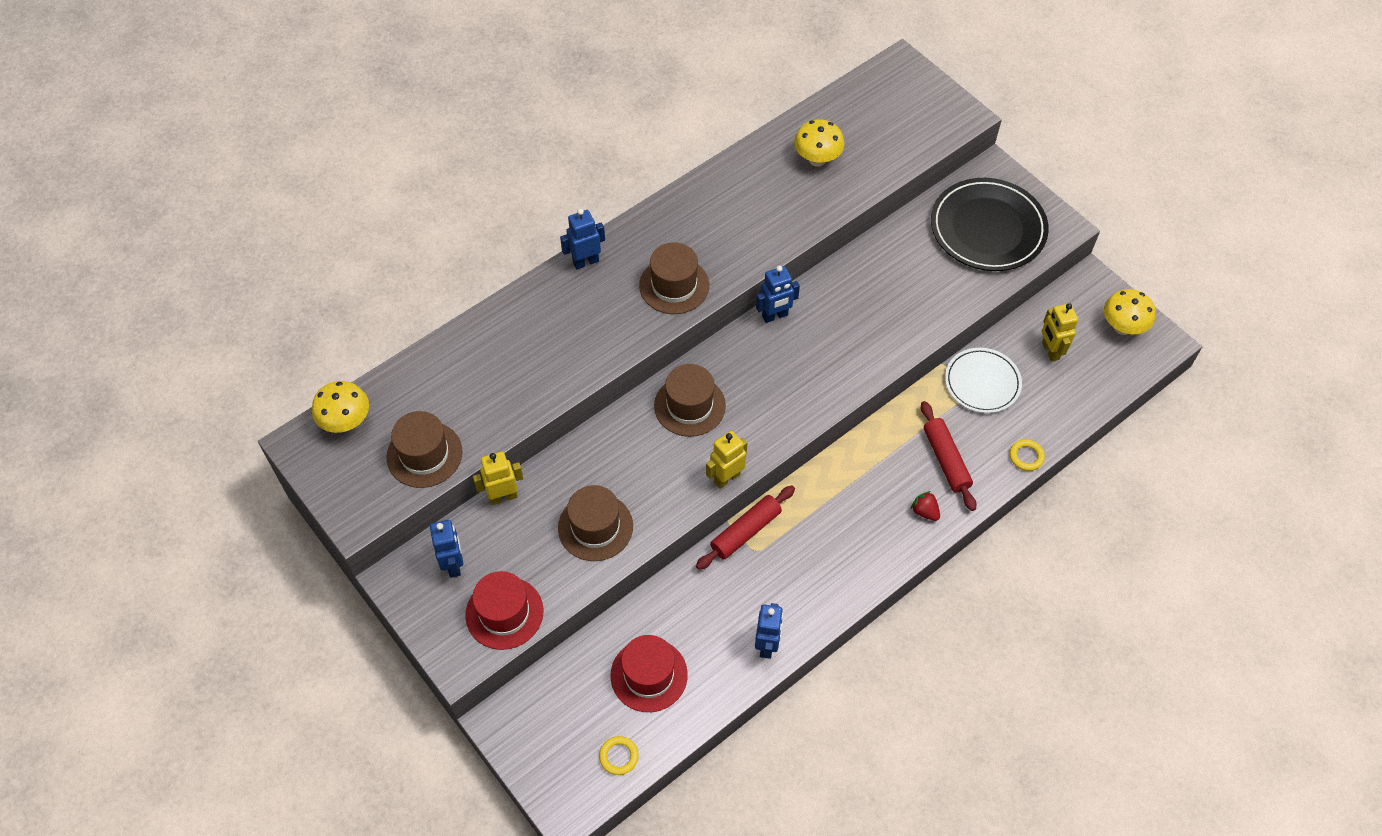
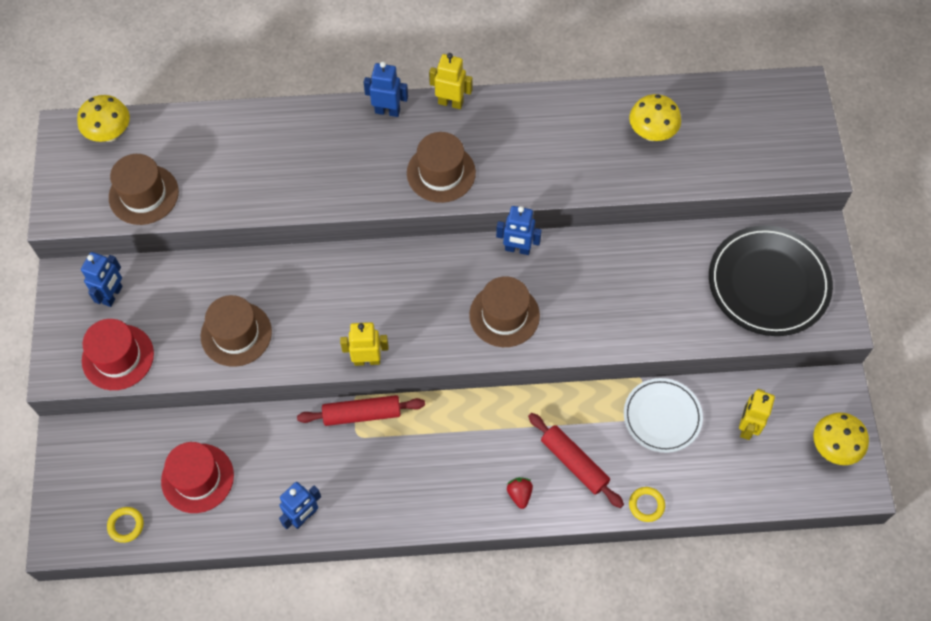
camera: 35 degrees right, 5 degrees up
(503, 496) = (189, 265): yellow robot -> yellow robot (450, 103)
(689, 405) = (387, 282): brown hat -> brown hat (504, 315)
(946, 460) = (574, 463): red rolling pin -> red rolling pin turned 60 degrees counterclockwise

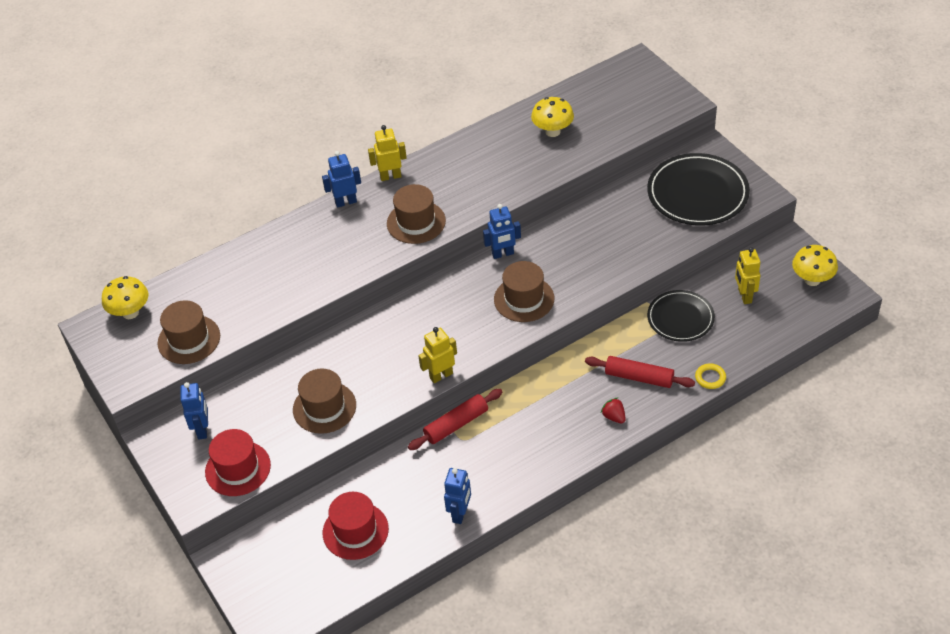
camera: 25 degrees left, 15 degrees down
(126, 525) = (319, 592): yellow ring -> none
(662, 416) = (680, 318): white plate -> black plate

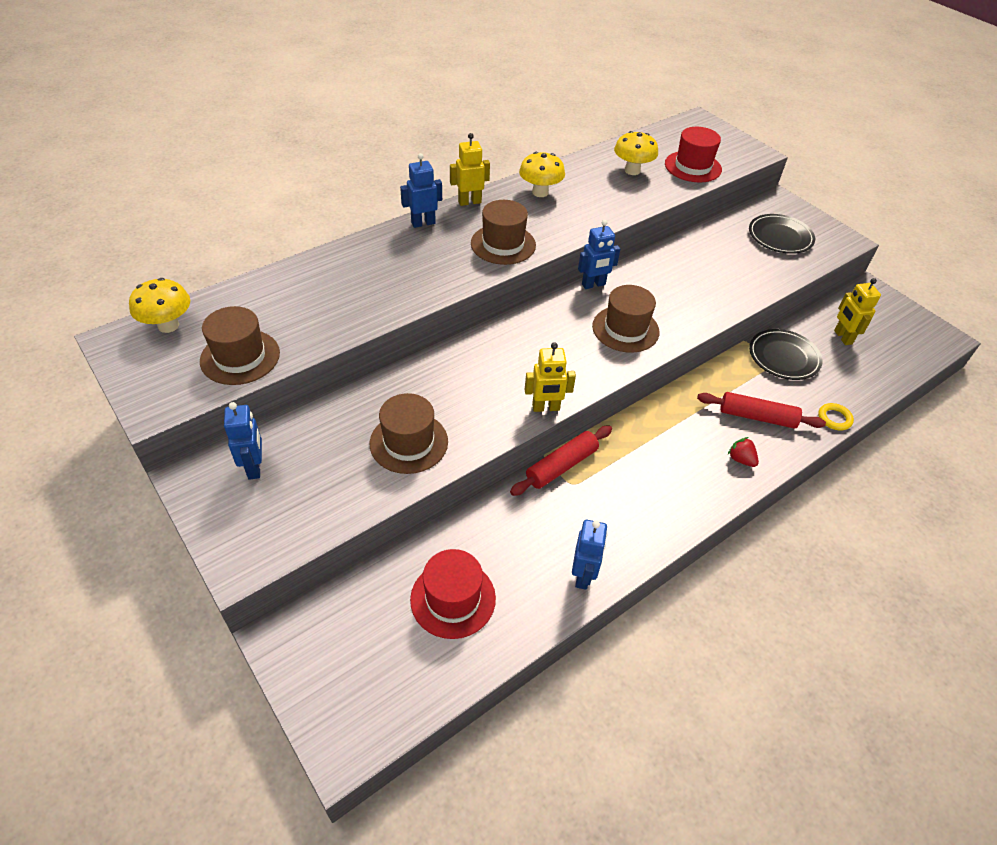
camera: 10 degrees left, 0 degrees up
(238, 468) = (300, 517): red hat -> red hat (693, 167)
(441, 375) = (546, 408): yellow robot -> yellow robot turned 150 degrees counterclockwise
(697, 193) = (780, 237): black plate -> black plate, size x0.63
(812, 280) = (905, 324): yellow mushroom -> yellow mushroom (540, 192)

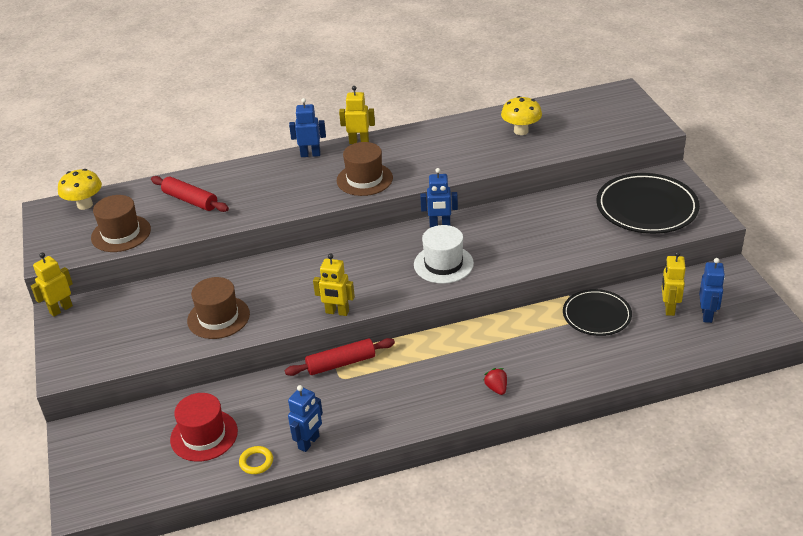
camera: 25 degrees right, 10 degrees down
(191, 473) = (61, 309): none -> yellow robot
(255, 467) = (103, 314): blue robot -> blue robot (707, 315)
(540, 192) = (424, 141): yellow mushroom -> none
(625, 329) = (443, 264): brown hat -> white hat
(693, 167) = (582, 133): red hat -> none
(757, 417) = (535, 358): red rolling pin -> red rolling pin (190, 200)
(780, 237) = (646, 208): black plate -> black plate, size x1.58
(834, 418) = (608, 373): yellow ring -> yellow ring (256, 462)

